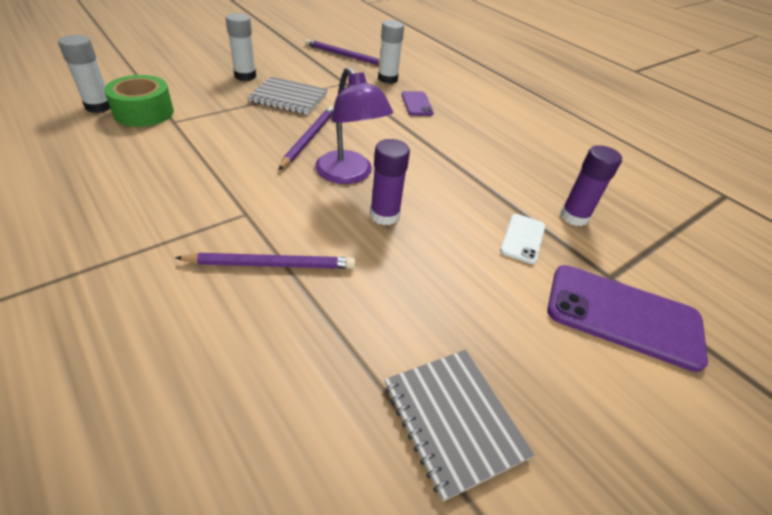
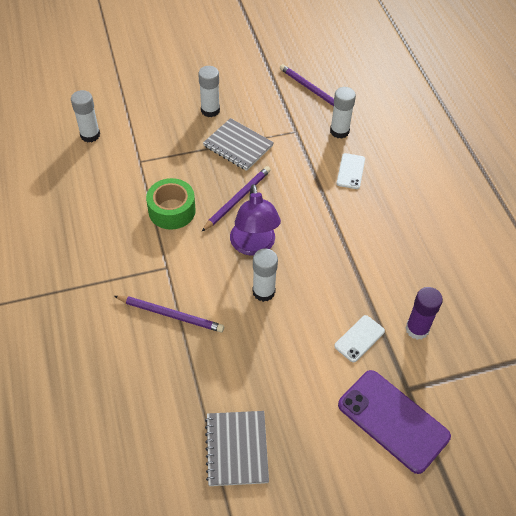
camera: 25 degrees right, 10 degrees up
(144, 112) = (120, 147): green tape -> green tape (172, 210)
(384, 215) = (263, 292): purple glue stick -> white glue stick
(417, 104) = (350, 171): purple phone -> white phone

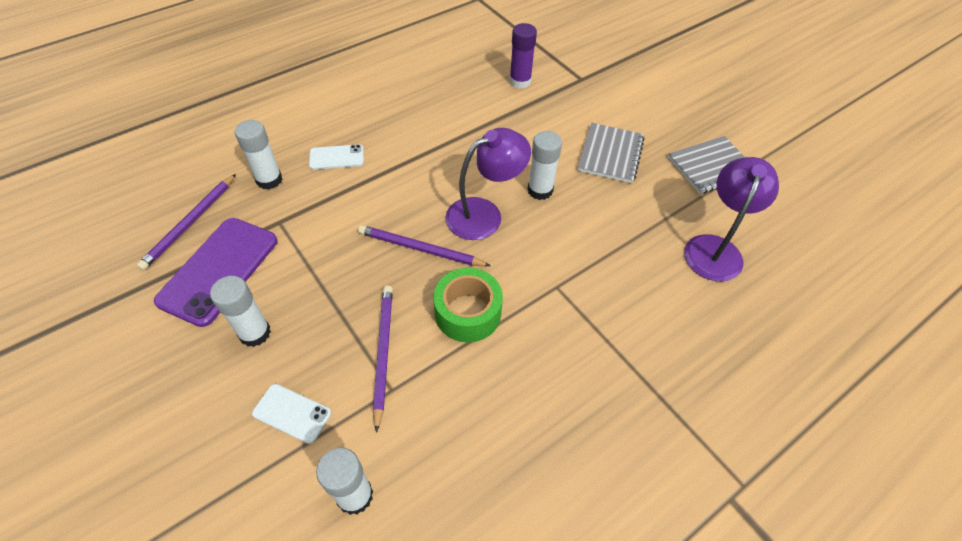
camera: 110 degrees left, 0 degrees up
(146, 395) = (715, 248): none -> purple lamp
(171, 315) = (615, 260): purple pencil -> purple pencil (383, 353)
(238, 146) = (323, 276): grey notebook -> grey notebook (610, 154)
(359, 338) = (551, 113): white phone -> white phone (292, 413)
(393, 420) = (615, 82): purple phone -> purple phone (219, 270)

